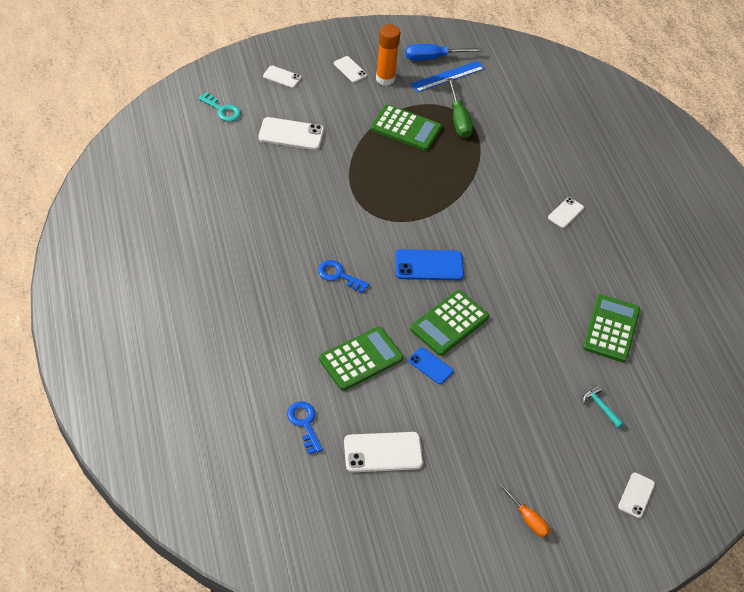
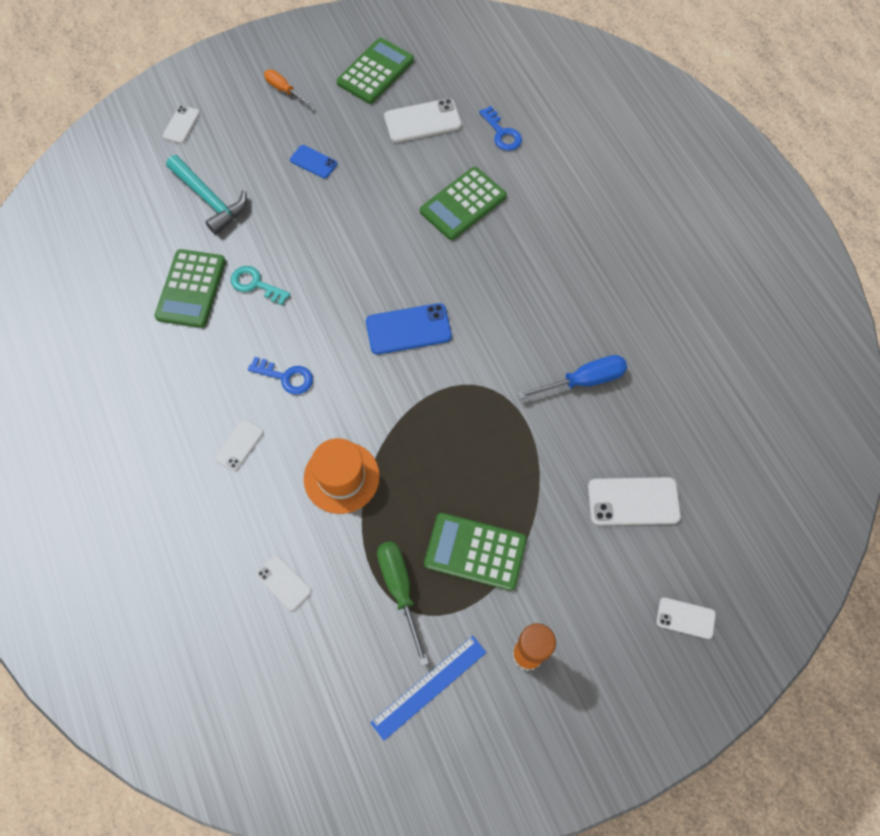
camera: 175 degrees right, 15 degrees up
(222, 110) = (744, 526): turquoise key -> turquoise key (256, 284)
(339, 275) = (510, 295): blue key -> blue key (286, 377)
(350, 69) = (587, 663): white phone -> white phone (284, 582)
(430, 366) = (389, 210): blue phone -> blue phone (313, 162)
(433, 58) = (459, 729): blue screwdriver -> blue screwdriver (584, 380)
(449, 323) = (375, 261): green calculator -> green calculator (375, 72)
(492, 181) = (341, 477): none -> orange hat
(601, 407) = (209, 199): turquoise hammer -> turquoise hammer, size x1.95

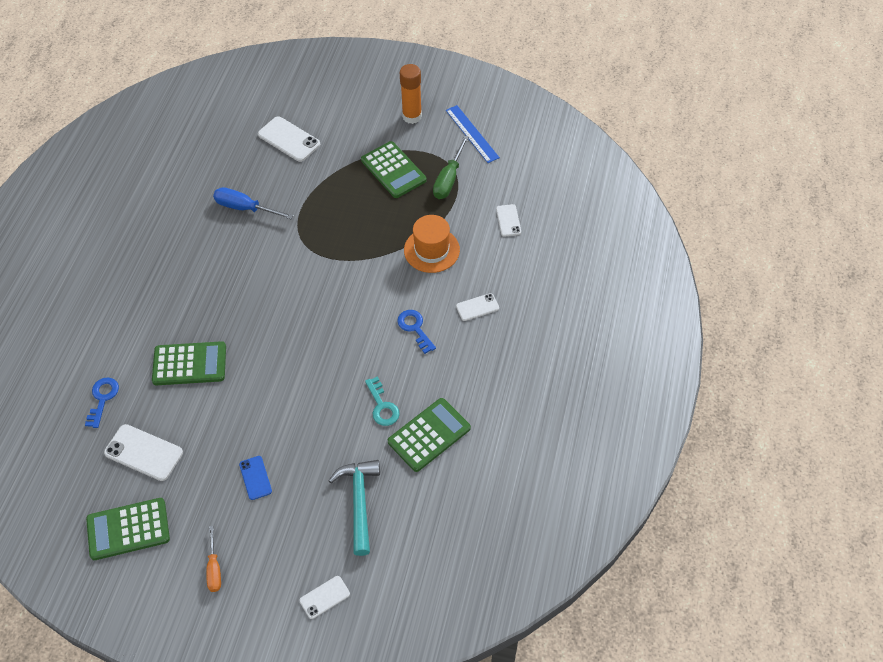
camera: 140 degrees left, 10 degrees down
(408, 329) = (312, 305): blue phone -> none
(429, 686) = (472, 134): blue ruler -> blue ruler turned 60 degrees clockwise
(685, 618) = (322, 83): white phone -> none

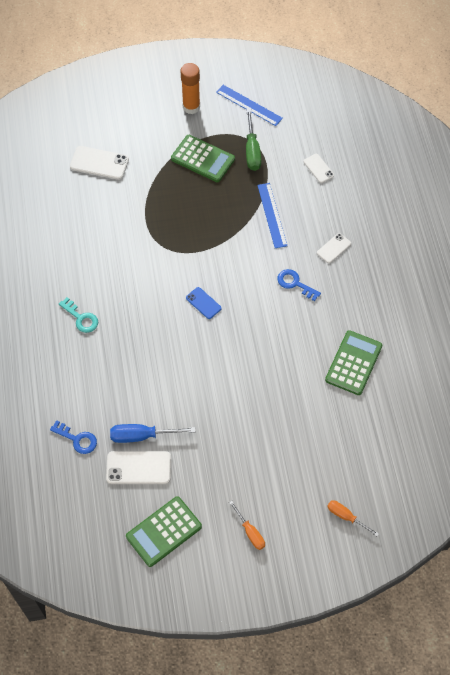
camera: 25 degrees left, 5 degrees up
(102, 399) = (77, 439): blue key -> blue key turned 135 degrees clockwise
(189, 364) = (132, 382): green calculator -> none
(245, 208) = (98, 236): blue screwdriver -> blue screwdriver (142, 436)
(255, 478) = (240, 450): blue phone -> blue phone (203, 303)
(324, 597) = (346, 516): white phone -> orange screwdriver
(359, 502) = (330, 436): turquoise hammer -> none
(382, 406) = (305, 355): turquoise key -> turquoise key (81, 318)
(431, 250) = (272, 215): orange hat -> blue ruler

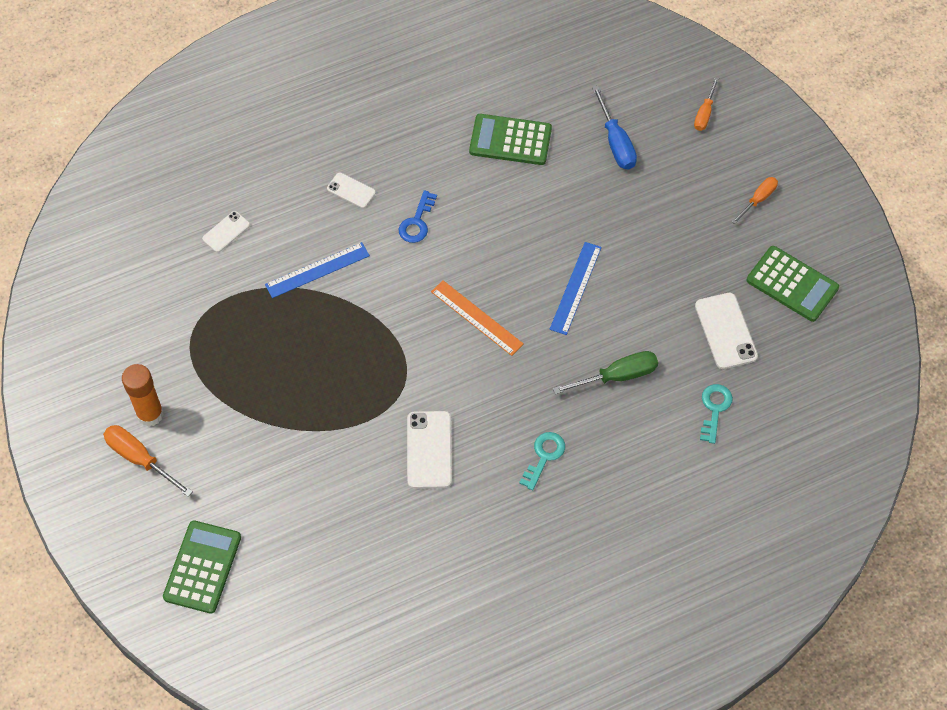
camera: 105 degrees left, 0 degrees up
(77, 439) = (714, 409): blue key -> turquoise key
(99, 163) = (282, 510): white phone -> white phone (429, 450)
(142, 436) = (684, 338): blue screwdriver -> blue screwdriver (616, 142)
(162, 97) = (139, 459): none -> orange screwdriver
(203, 159) = (242, 375): green calculator -> green calculator (202, 567)
(203, 303) = (476, 318): blue phone -> orange ruler
(249, 105) = (131, 340): blue ruler -> blue ruler (575, 288)
(252, 151) = (214, 317): green screwdriver -> green screwdriver (617, 376)

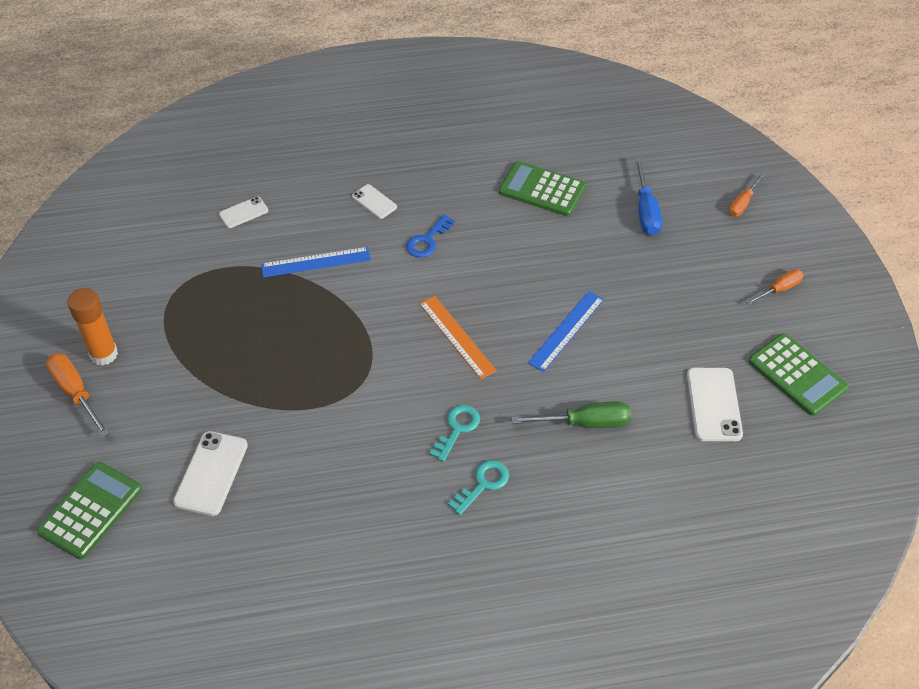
camera: 15 degrees right, 10 degrees down
(429, 450) = (365, 450): white phone -> white phone (211, 473)
(714, 409) = (681, 479): turquoise key -> turquoise key (457, 429)

